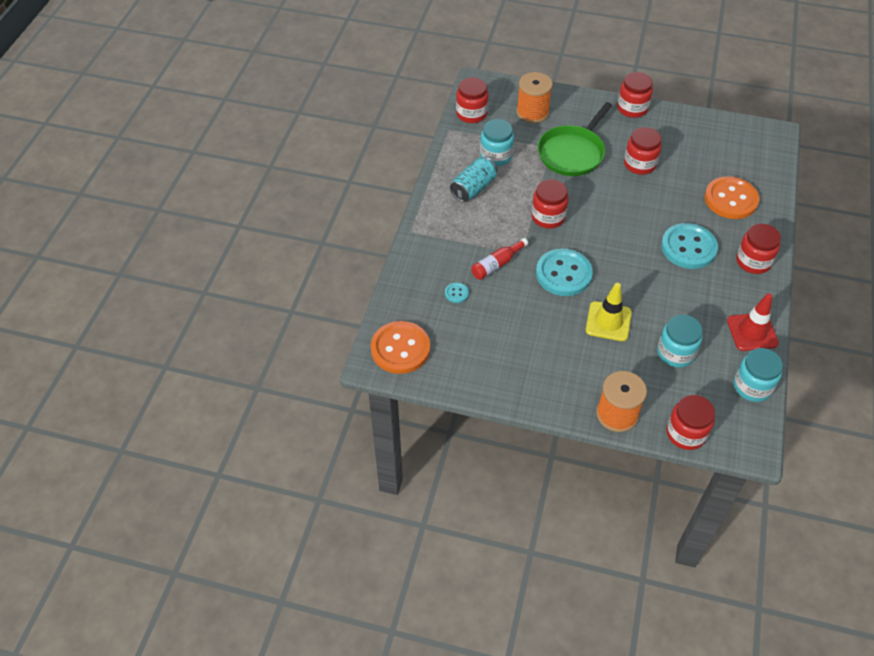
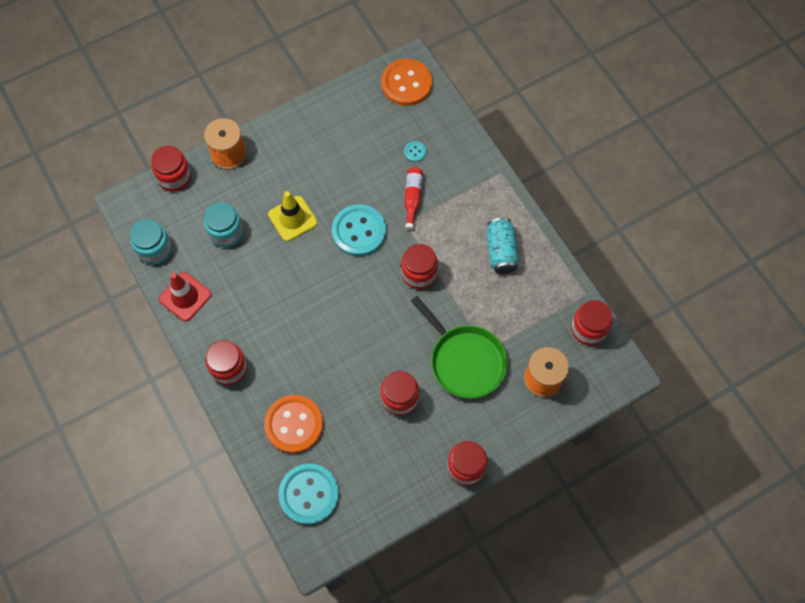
camera: 135 degrees right, 15 degrees up
(496, 156) = (519, 300): turquoise jar -> none
(572, 153) = (464, 360): green pan -> green pan turned 150 degrees clockwise
(688, 248) = (288, 338): turquoise button -> turquoise button (309, 494)

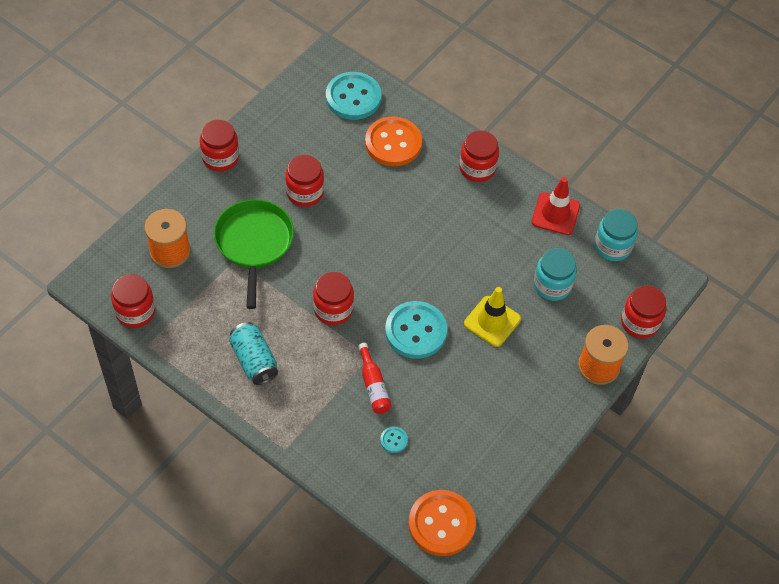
camera: 155 degrees right, 10 degrees down
(464, 360) = (254, 243): green pan -> green pan turned 60 degrees clockwise

